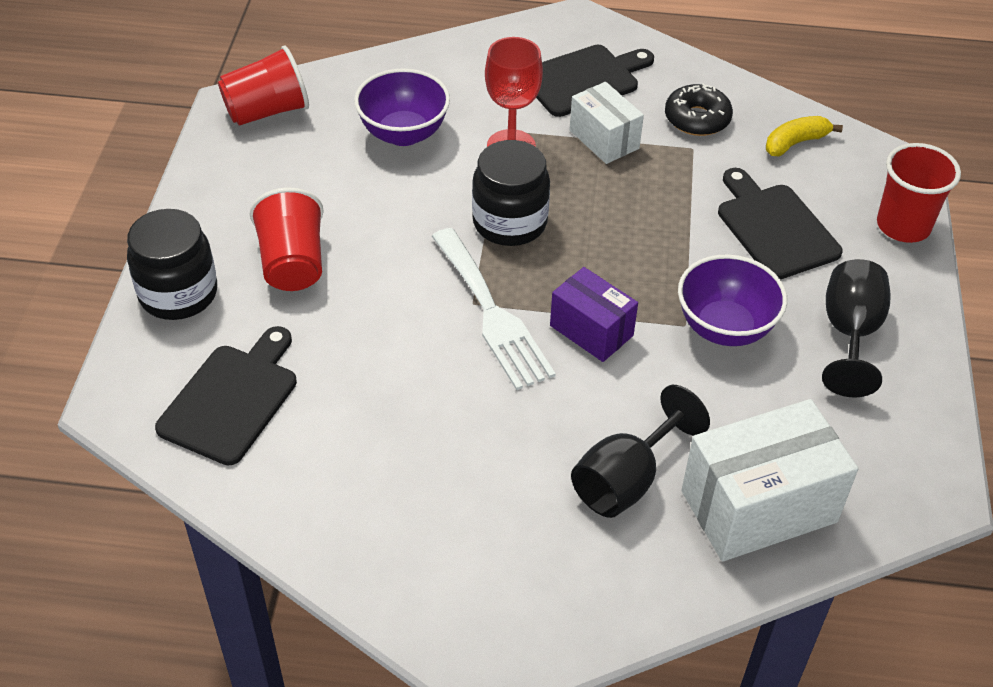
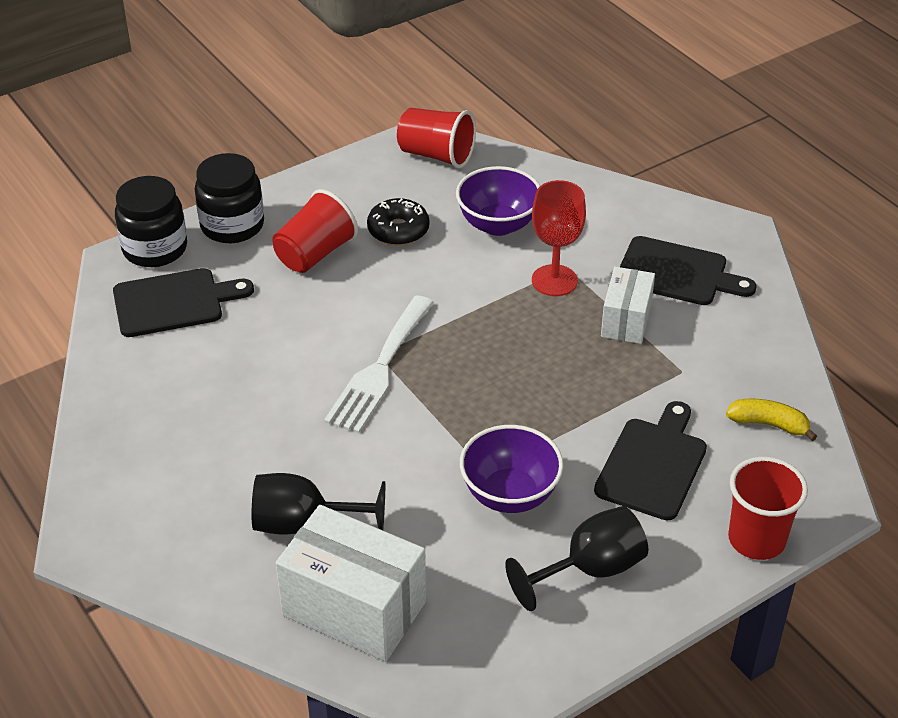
camera: 50 degrees right, 5 degrees down
(510, 222) = (477, 325): black jar -> black jar (155, 249)
(591, 330) = (422, 426): purple box -> none
(697, 119) = (718, 355): black donut -> black donut (398, 230)

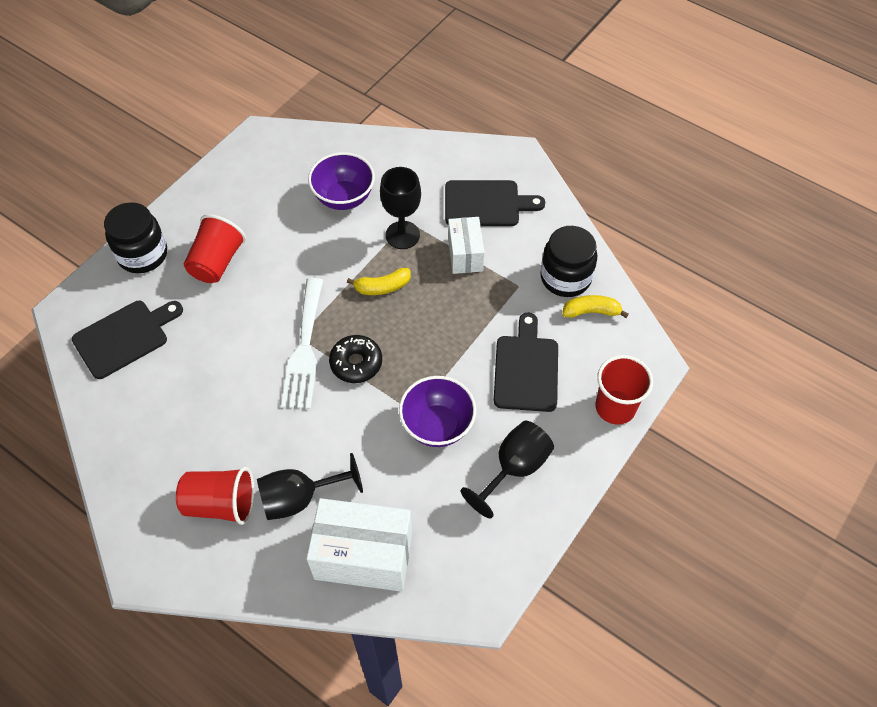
camera: 20 degrees left, 15 degrees up
(155, 249) = (90, 293): black jar -> black jar (565, 277)
(398, 230) = (272, 223): black donut -> black donut (356, 363)
(436, 155) = (275, 148): red cup -> red cup (221, 504)
(505, 329) = (382, 287): none -> yellow banana
(554, 280) = (402, 235): red goblet -> black goblet

